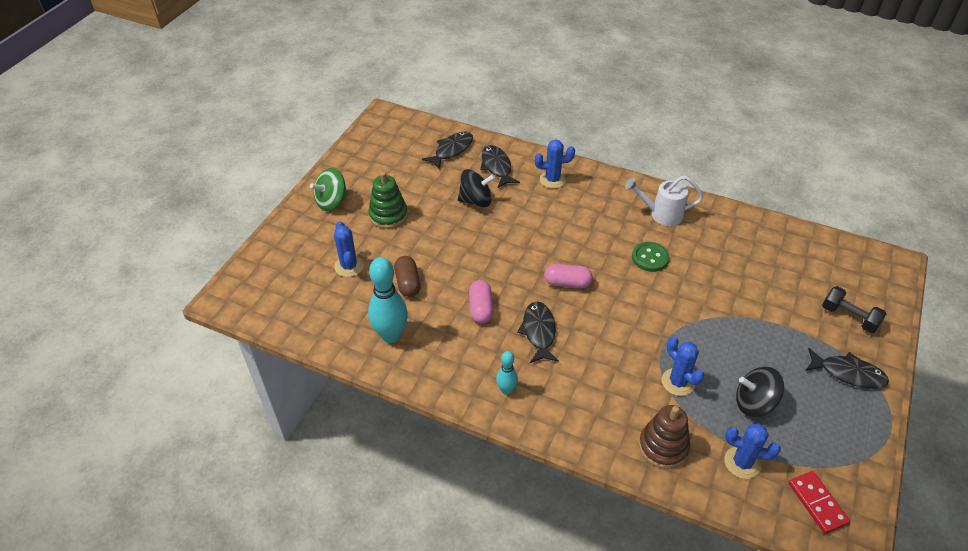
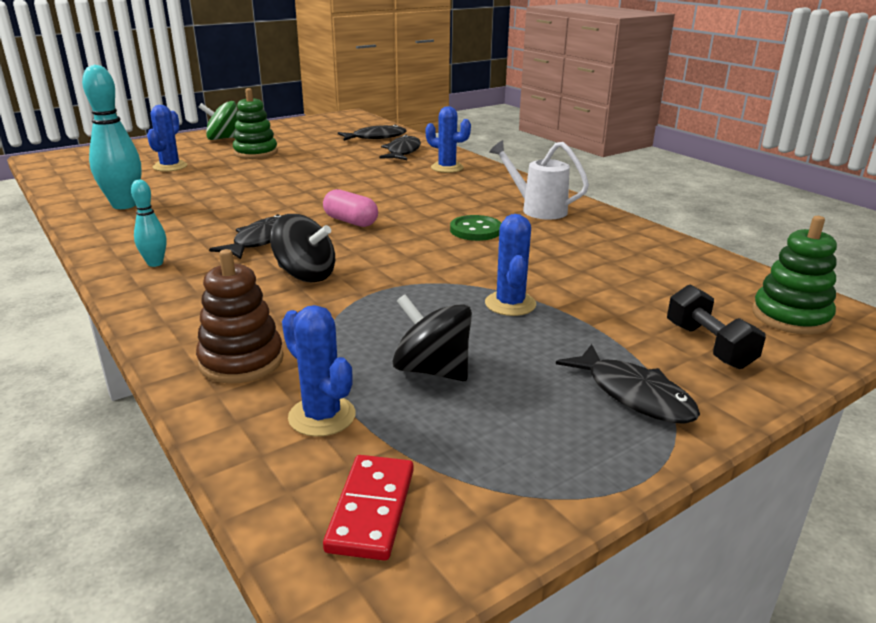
camera: 30 degrees right, 20 degrees down
(408, 283) = (199, 185): brown capsule -> none
(476, 201) = (348, 162): black spinning top -> black spinning top (305, 275)
(481, 308) = (234, 213): pink capsule -> none
(678, 382) = (355, 319): blue cactus -> blue cactus (510, 304)
(865, 272) = (790, 317): none -> green stacking toy

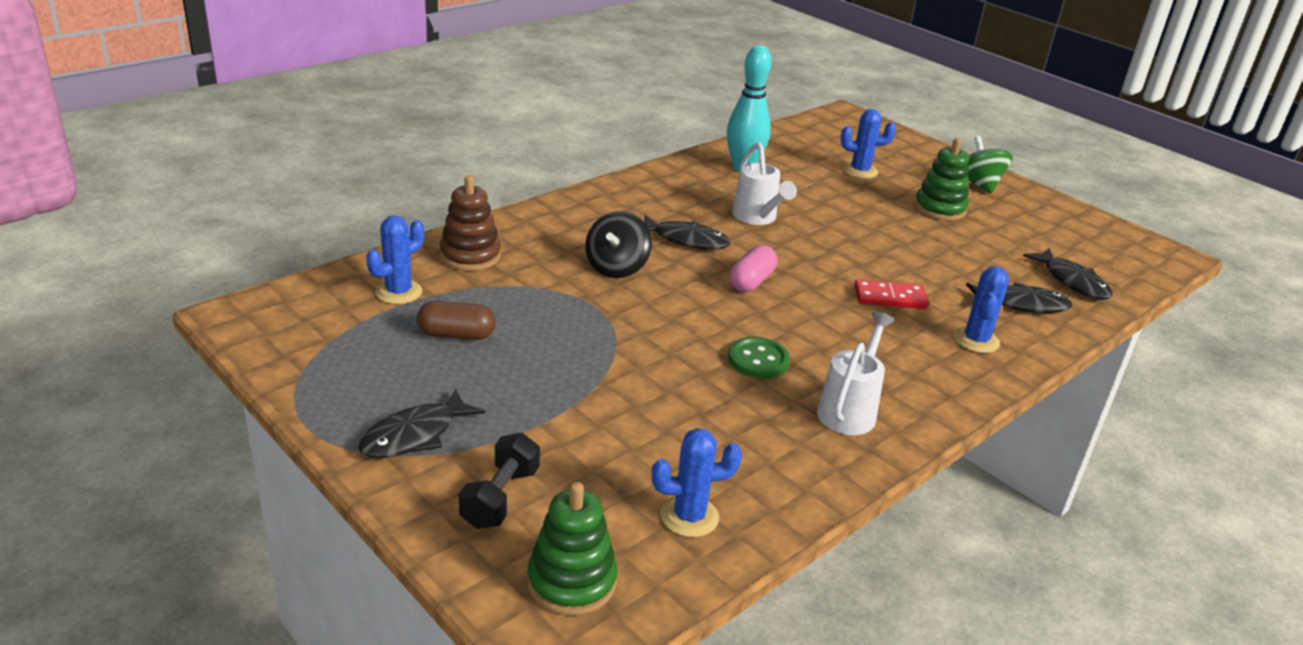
camera: 80 degrees right, 5 degrees up
(155, 263) = (623, 201): turquoise bowling pin -> none
(233, 209) = (757, 217): none -> white watering can
(371, 509) = (301, 315): red domino -> red domino (890, 297)
(432, 370) = (456, 335): black spinning top -> brown capsule
(510, 304) = (576, 377): blue cactus -> blue cactus (689, 516)
(708, 346) = (500, 498): black dumbbell -> black dumbbell turned 45 degrees counterclockwise

